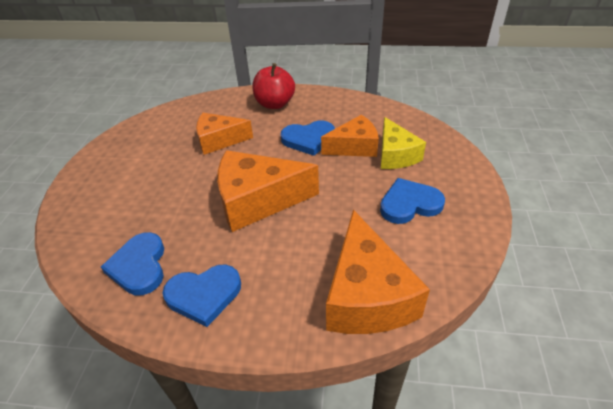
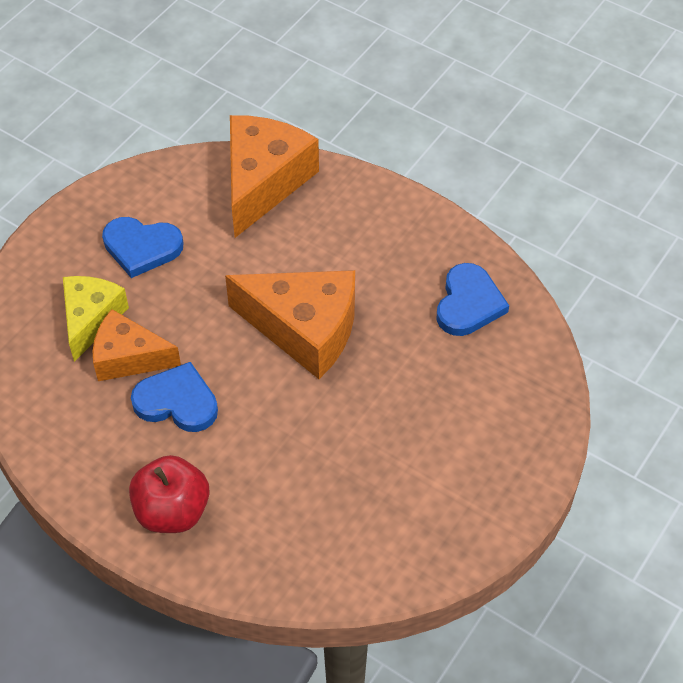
camera: 155 degrees left, 10 degrees up
(204, 295) = (412, 245): blue heart -> none
(219, 140) = (302, 463): orange cheese -> none

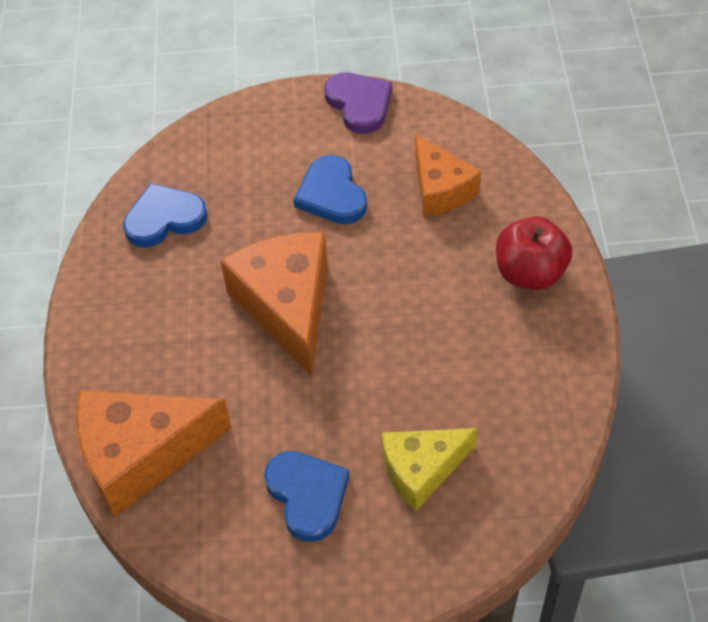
camera: 125 degrees left, 0 degrees up
(129, 358) = (431, 408): orange cheese -> orange cheese (440, 189)
(177, 402) = (438, 341): blue heart -> blue heart (331, 194)
(481, 523) = (359, 104): none -> purple heart

